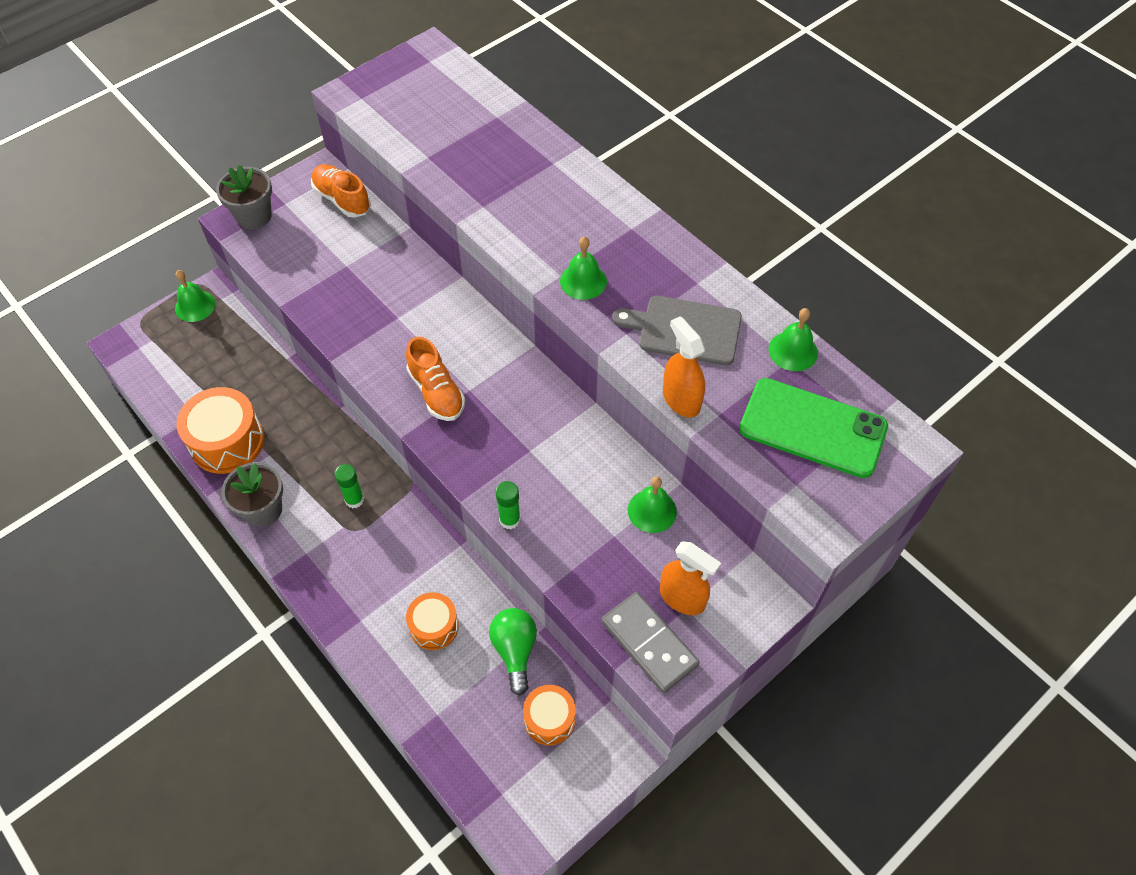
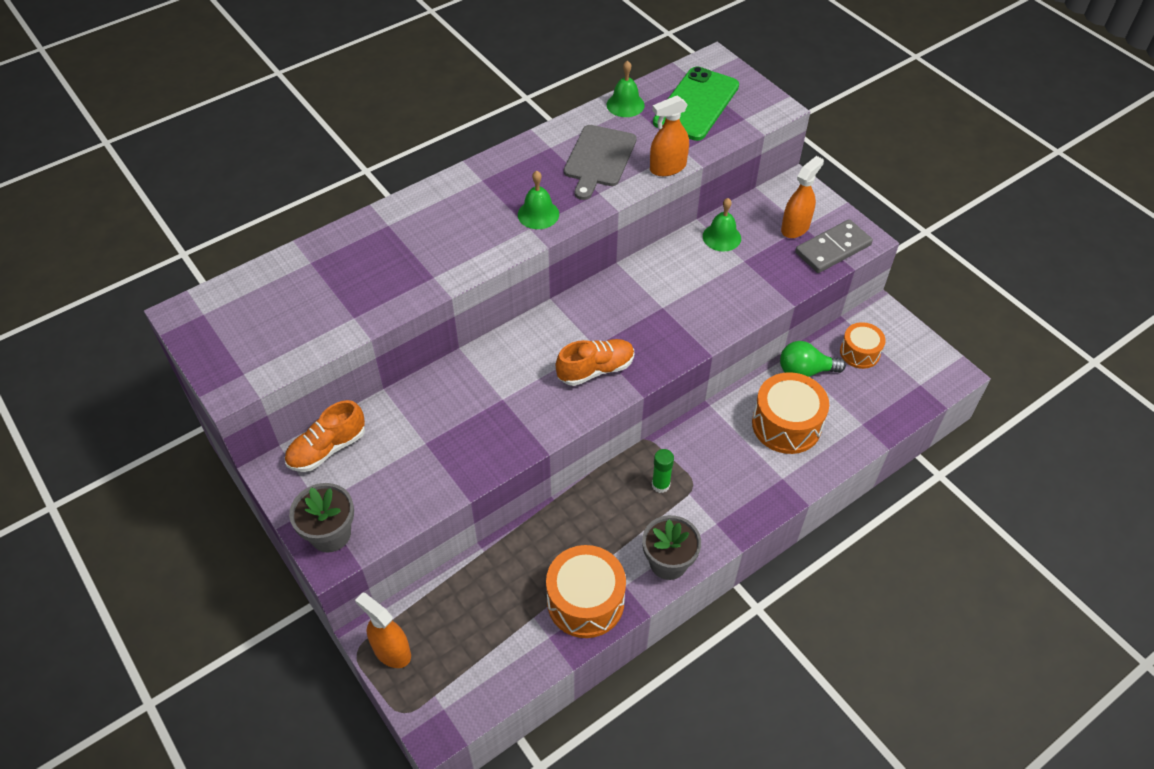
camera: 85 degrees left, 5 degrees down
(195, 306) = (391, 651): green bell -> orange spray bottle
(434, 626) = (786, 424): orange drum -> orange drum, size x1.65
(509, 519) = (729, 323): green glue stick -> none

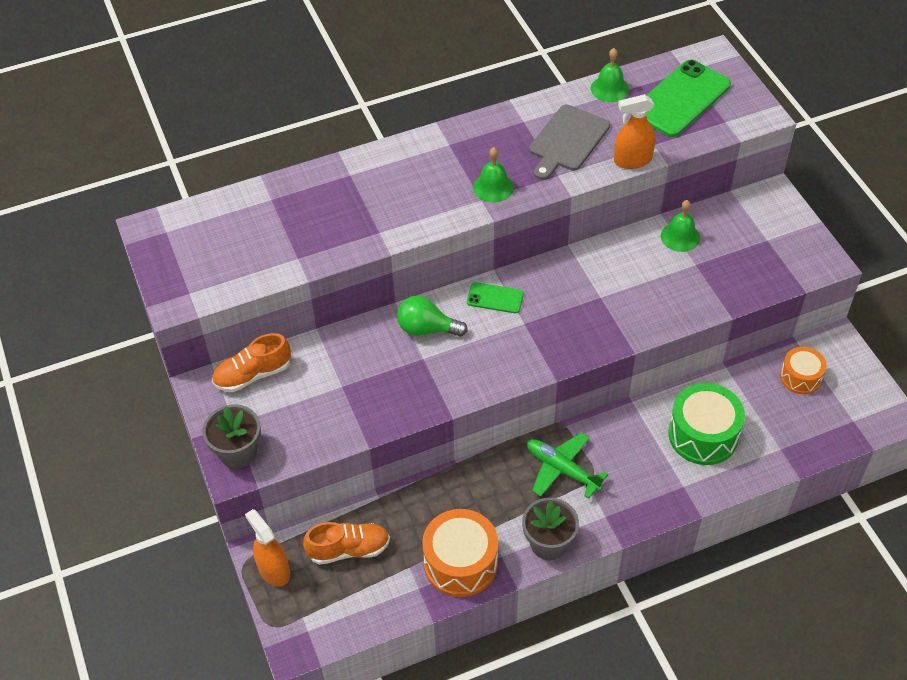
camera: 15 degrees right, 0 degrees up
(559, 326) = (495, 298): none -> green phone
(595, 370) = (518, 346): orange shoe -> orange shoe (348, 549)
(660, 485) = (561, 469): green glue stick -> green plane
(786, 424) = (703, 435): orange drum -> green drum
(795, 227) = (758, 239): orange spray bottle -> none
(805, 371) = (738, 385): green light bulb -> green light bulb (427, 329)
(832, 249) = (790, 267): grey domino -> none

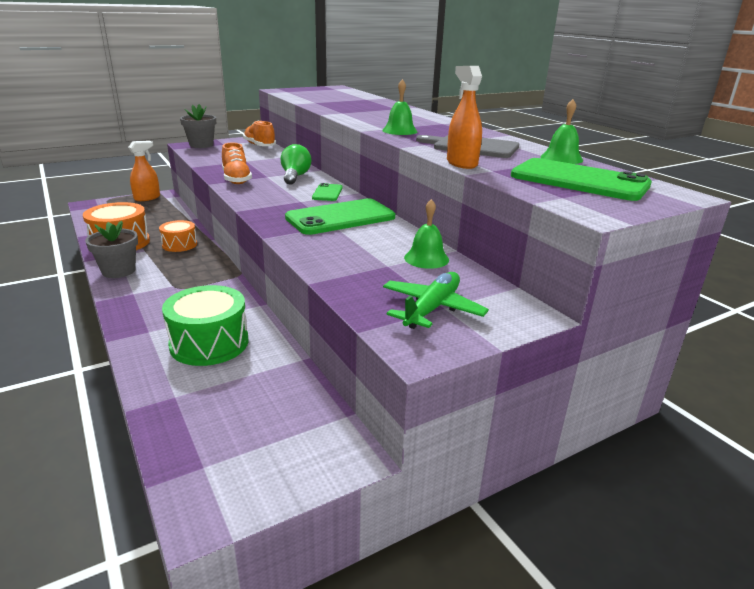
camera: 80 degrees right, 25 degrees down
(348, 549) = (151, 213): orange shoe -> orange shoe (236, 179)
(561, 469) = (191, 275): green plane -> green plane (432, 308)
(579, 290) = (340, 218): none -> green phone
(800, 377) = (285, 417): orange drum -> orange drum (179, 245)

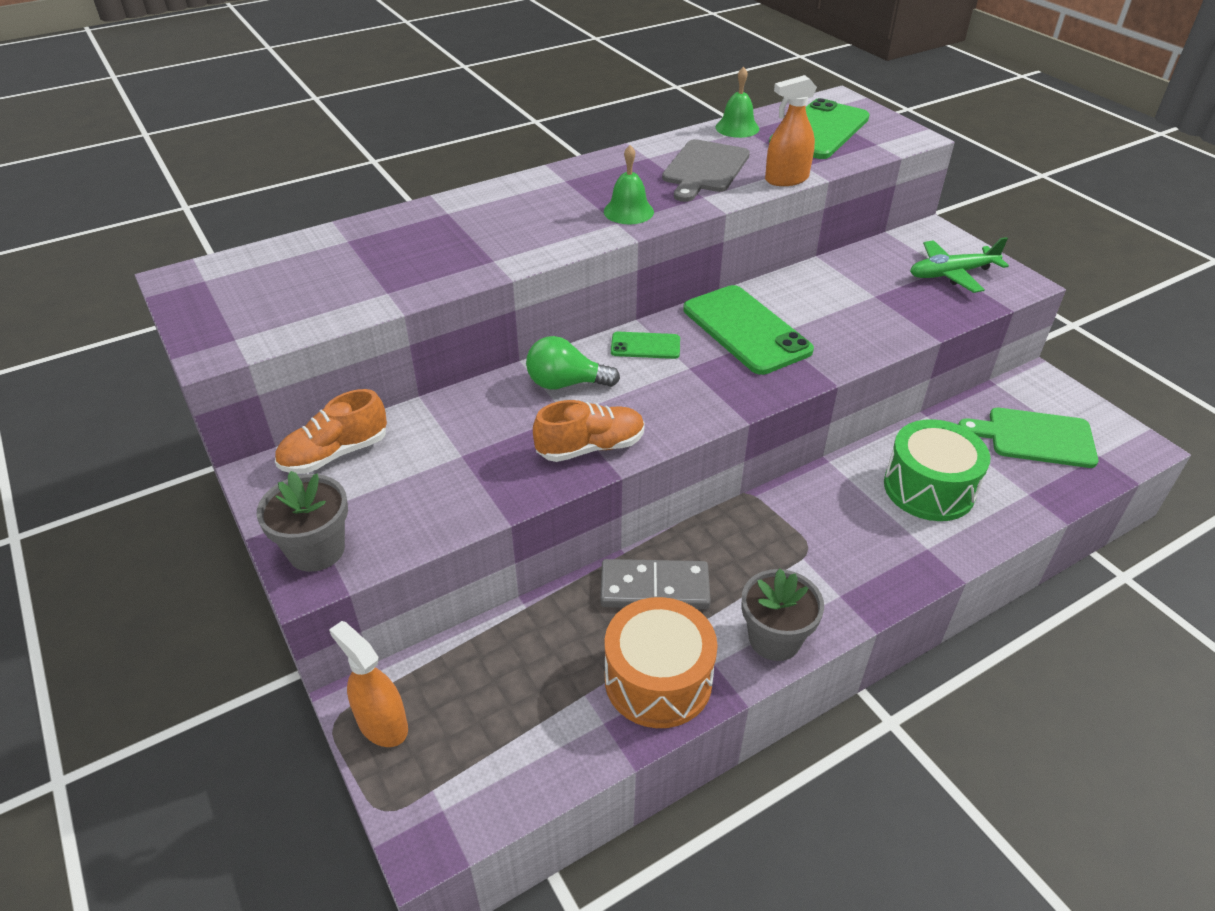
camera: 90 degrees left, 15 degrees up
(179, 245) = (654, 588): orange drum -> grey domino
(250, 422) = (1035, 437): none -> green cutting board
(426, 258) = (846, 273): green bell -> none
(432, 308) = (951, 274): green plane -> green plane turned 45 degrees counterclockwise

